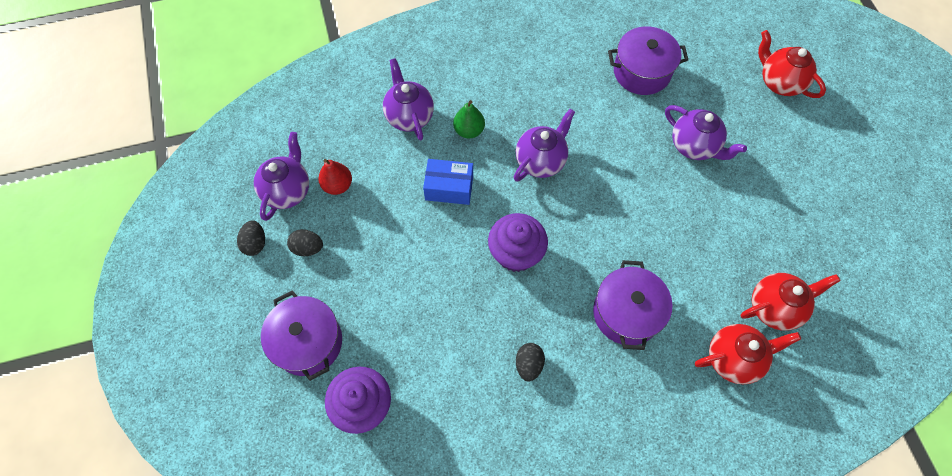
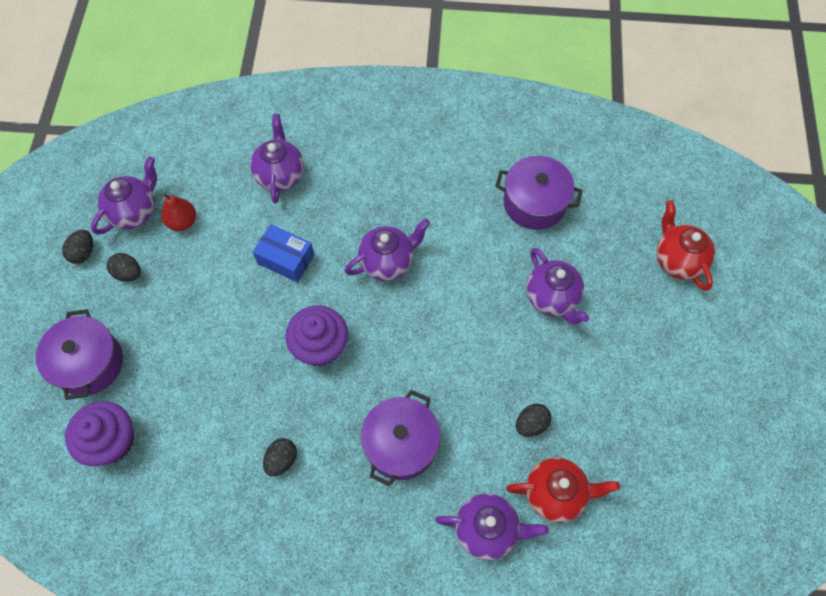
camera: 20 degrees right, 0 degrees up
(469, 130) = (331, 208): green pear -> none
(727, 256) = (531, 424): none -> black egg
(733, 358) = (487, 529): red teapot -> purple teapot

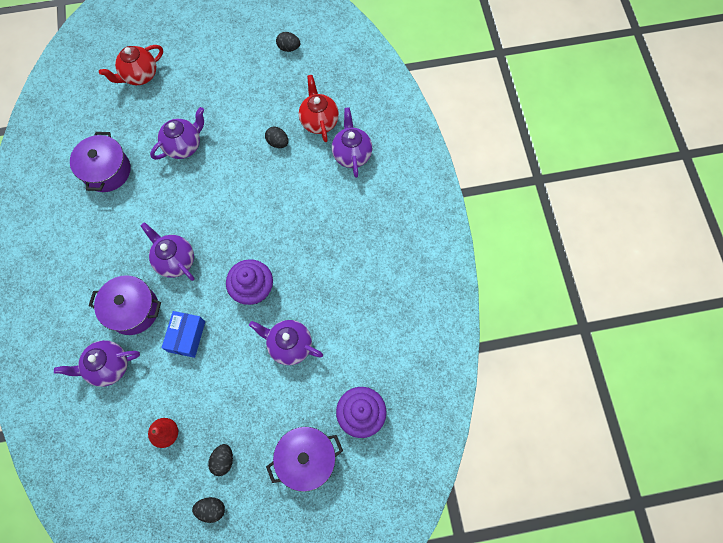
camera: 105 degrees left, 5 degrees up
(134, 212) = (164, 480): purple teapot -> purple teapot (289, 345)
(281, 460) = (342, 289): black egg -> black egg (289, 48)
(401, 444) = (311, 217): purple pot -> purple pot (133, 310)

